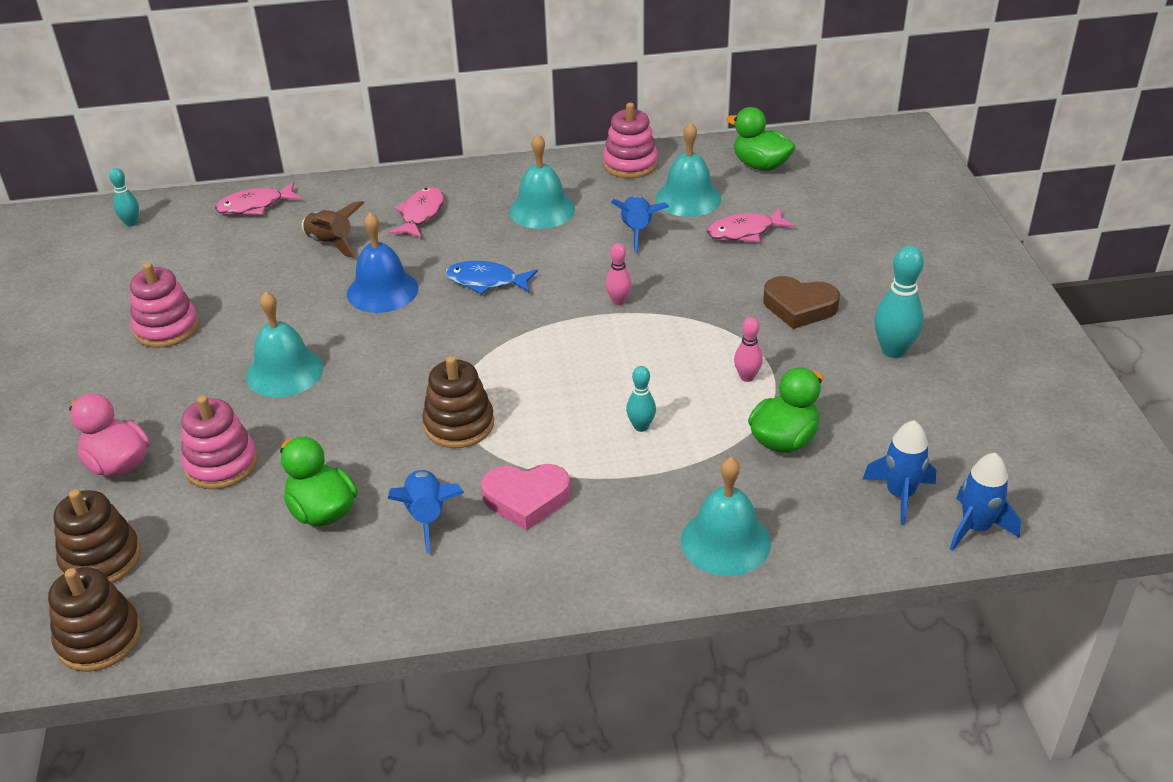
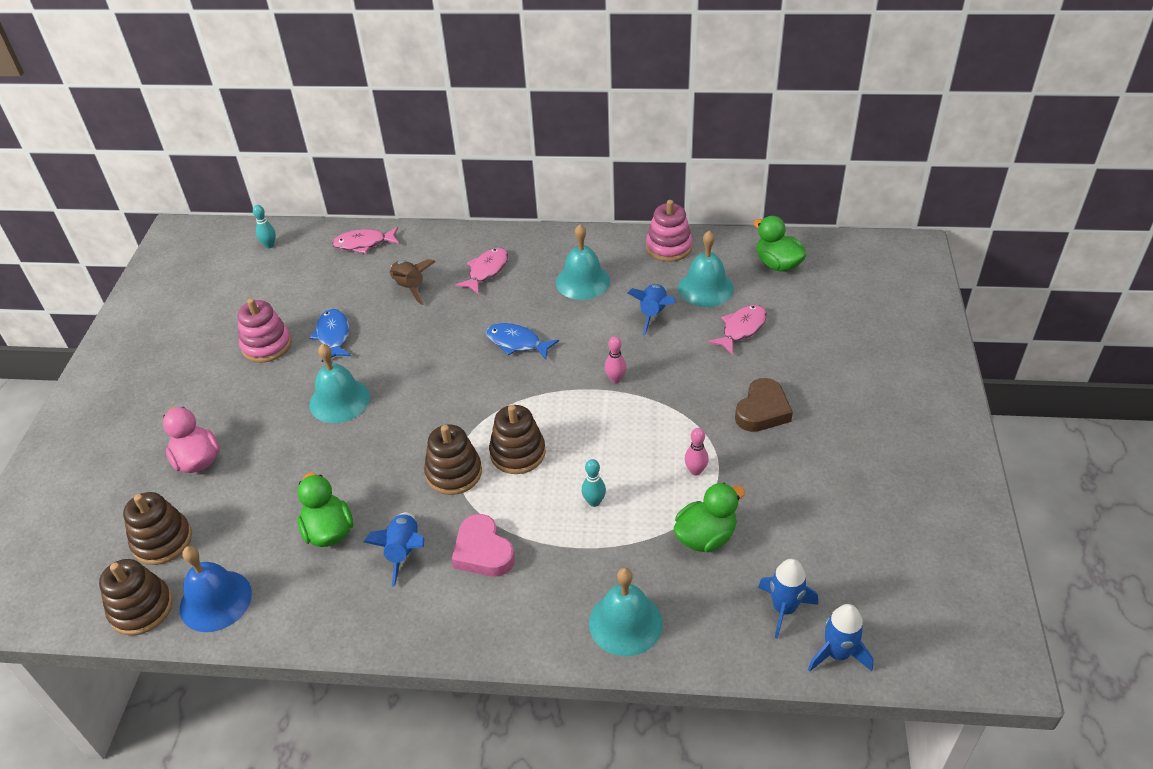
camera: 15 degrees right, 5 degrees up
(221, 464) = (269, 475): pink stacking toy -> none
(251, 305) = (333, 335): none -> blue fish
(382, 291) = (435, 338): blue bell -> blue bell (215, 600)
(526, 499) = (483, 551): pink heart -> pink heart turned 45 degrees clockwise
(530, 392) = (517, 453): none -> brown stacking toy
(744, 232) = (741, 329): pink fish -> pink fish turned 135 degrees clockwise
(799, 307) = (762, 410): brown heart -> brown heart turned 90 degrees counterclockwise
(893, 350) = (828, 467): turquoise bowling pin -> none

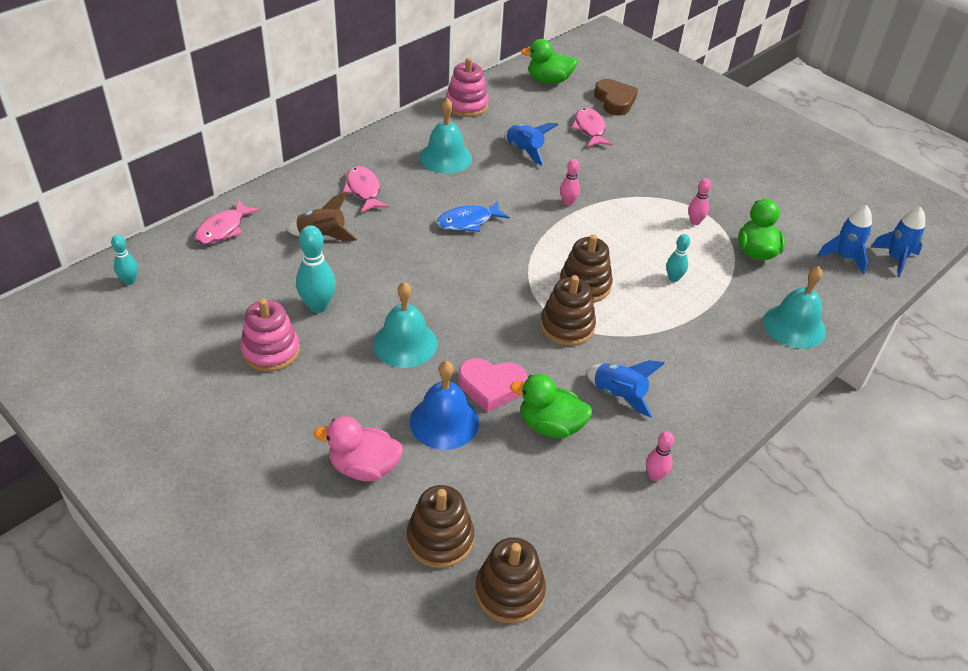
camera: 55 degrees left, 0 degrees up
(215, 600) = (553, 534): blue bell -> blue bell (444, 421)
(330, 627) = (655, 476): none -> pink bowling pin
(333, 335) = (318, 306): blue fish -> turquoise bowling pin
(483, 551) = (663, 354): pink heart -> pink heart (491, 387)
(705, 288) = (530, 117): turquoise bell -> none
(762, 410) = (674, 166): brown heart -> brown heart (614, 101)

